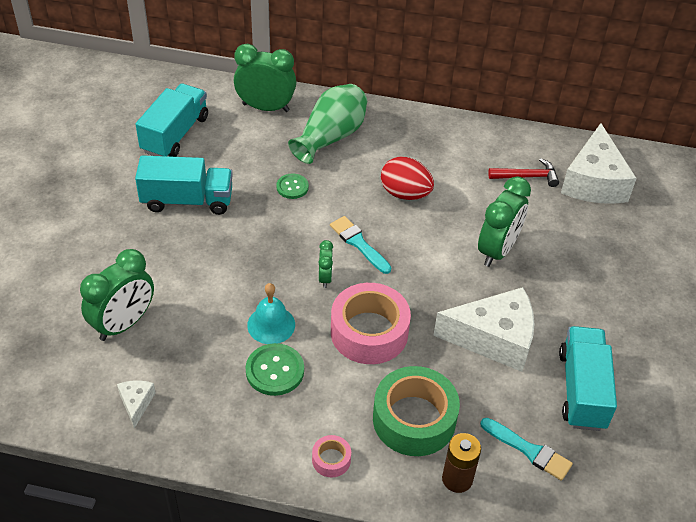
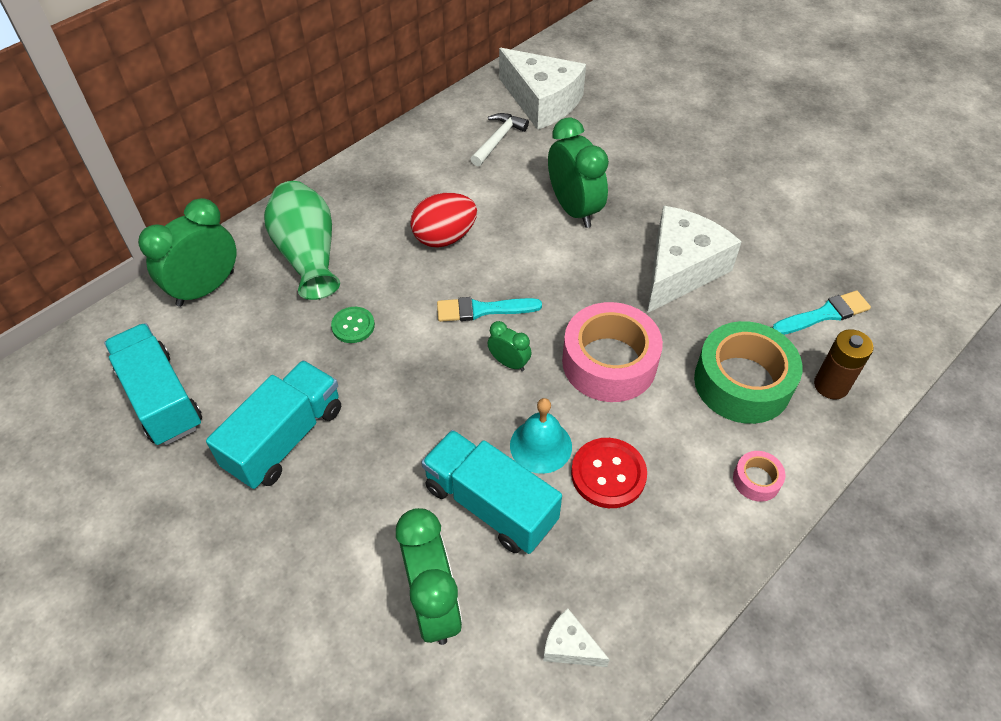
camera: 55 degrees left, 5 degrees up
(275, 371) = (608, 474): green button -> red button
(527, 176) = (498, 140): red hammer -> white hammer
(582, 390) = (776, 241): turquoise truck -> turquoise truck (490, 504)

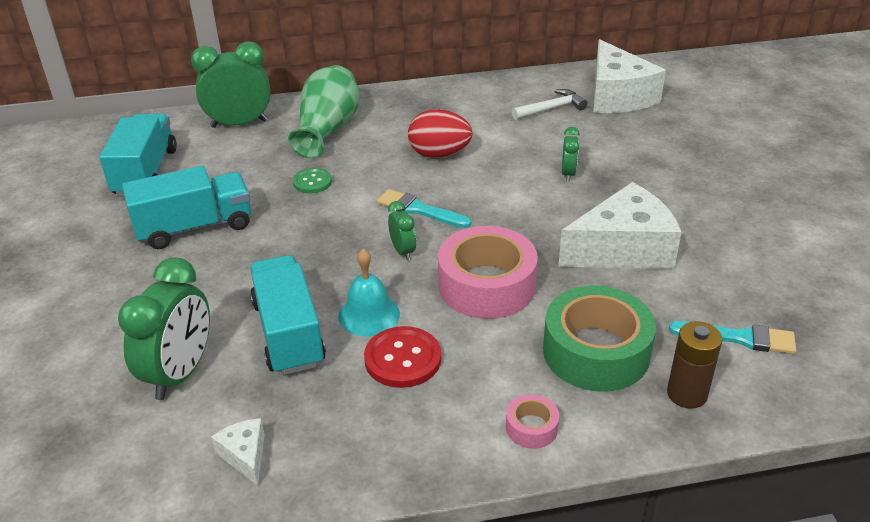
camera: 35 degrees right, 15 degrees down
(574, 209) = (568, 174): green clock -> green clock, size x0.50

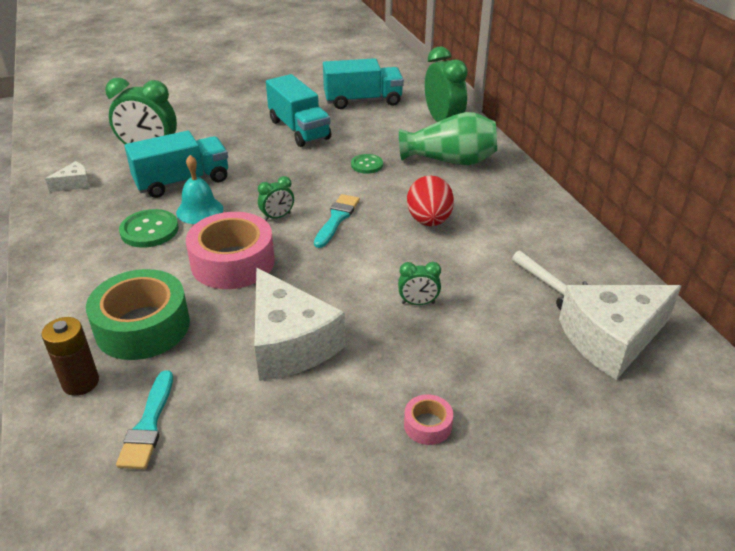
camera: 80 degrees right, 0 degrees up
(403, 359) = (149, 230): red button -> green button
(531, 428) = (65, 294): pink tape -> pink tape (427, 425)

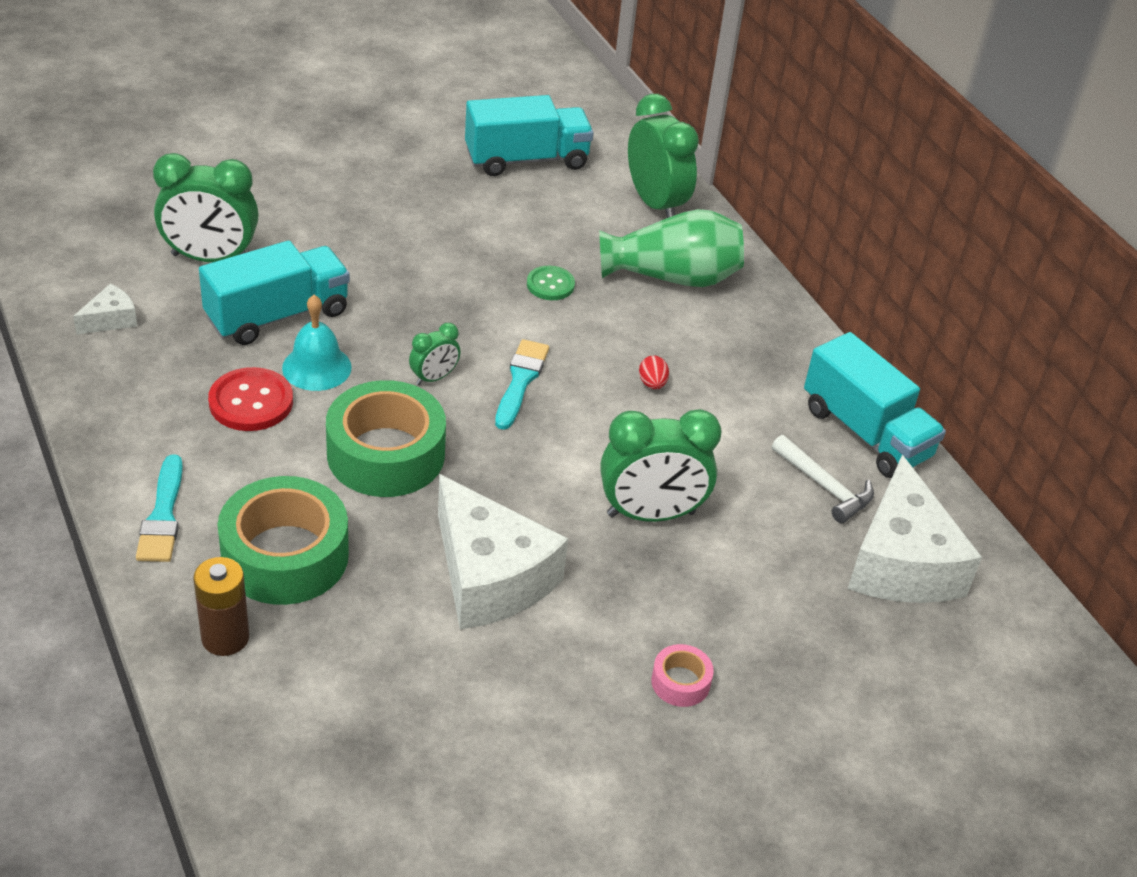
camera: 10 degrees left, 5 degrees up
(148, 425) = (331, 692): turquoise brush -> turquoise brush (163, 516)
(149, 230) = (251, 402): green button -> red button
(233, 262) = (386, 454): pink tape -> green tape
(299, 129) = (436, 216): turquoise truck -> turquoise truck (866, 433)
(418, 303) = (651, 514): green clock -> green clock, size x2.00
(429, 221) = (652, 384): red egg -> red egg, size x0.45
(611, 339) = (901, 562): white cheese -> white cheese turned 60 degrees counterclockwise

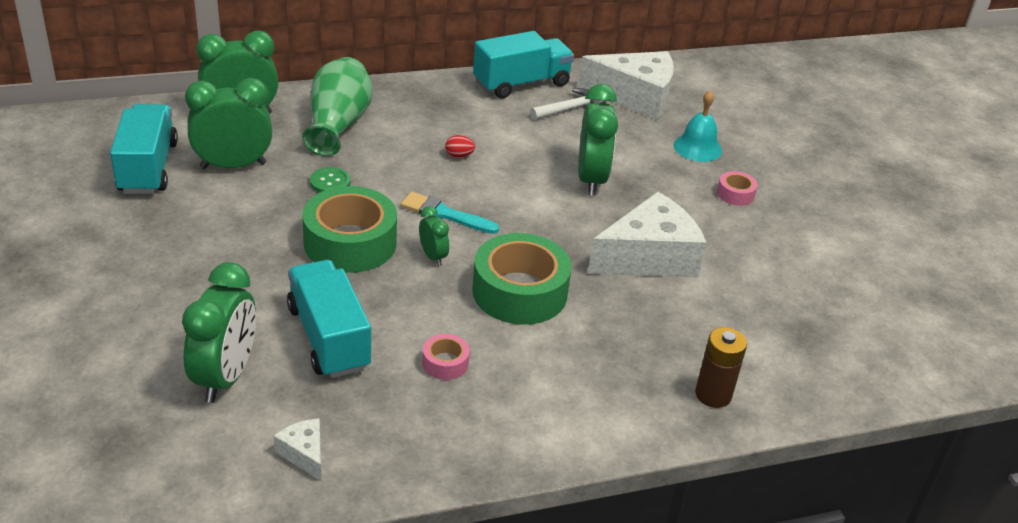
camera: 80 degrees left, 5 degrees down
(163, 516) = (582, 425): turquoise brush -> none
(251, 402) = (445, 363): red button -> pink tape
(285, 556) = (628, 356): green tape -> green tape (350, 243)
(316, 367) = (406, 320): turquoise bell -> turquoise bell (697, 147)
(554, 213) = (233, 165): none -> green clock

